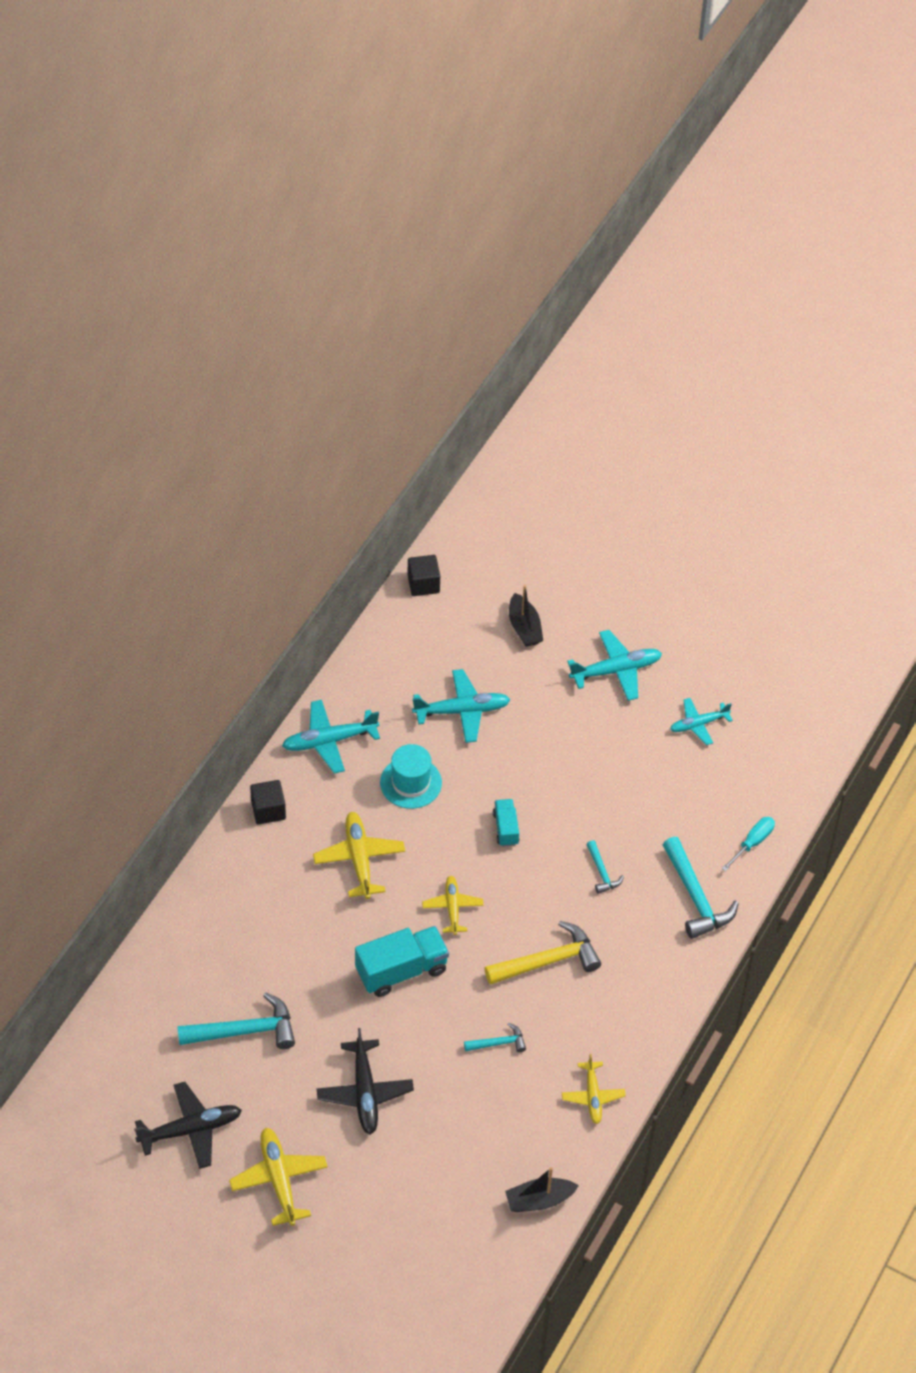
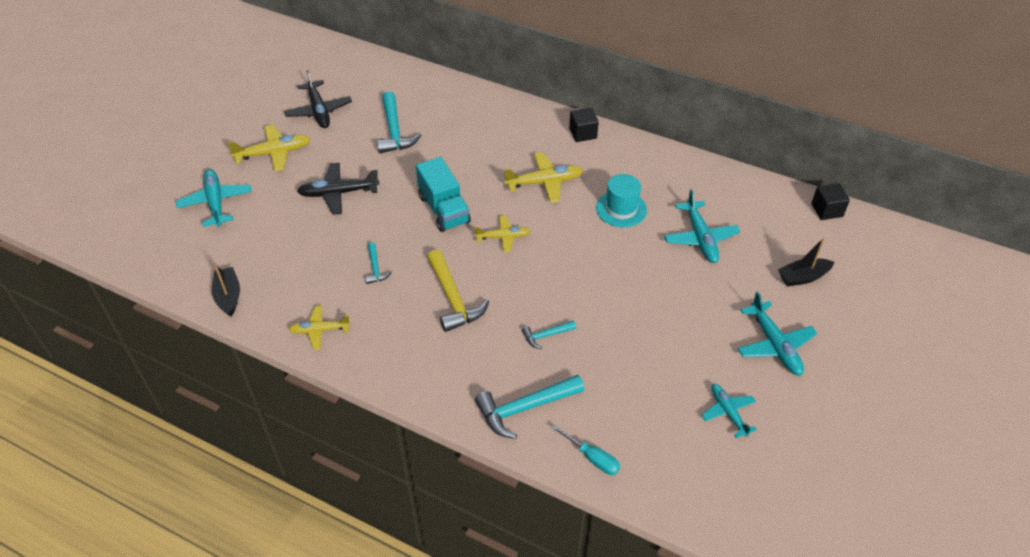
camera: 90 degrees right, 5 degrees down
(329, 741) = (652, 162): turquoise plane -> turquoise plane (216, 203)
(506, 828) = (584, 269): turquoise truck -> none

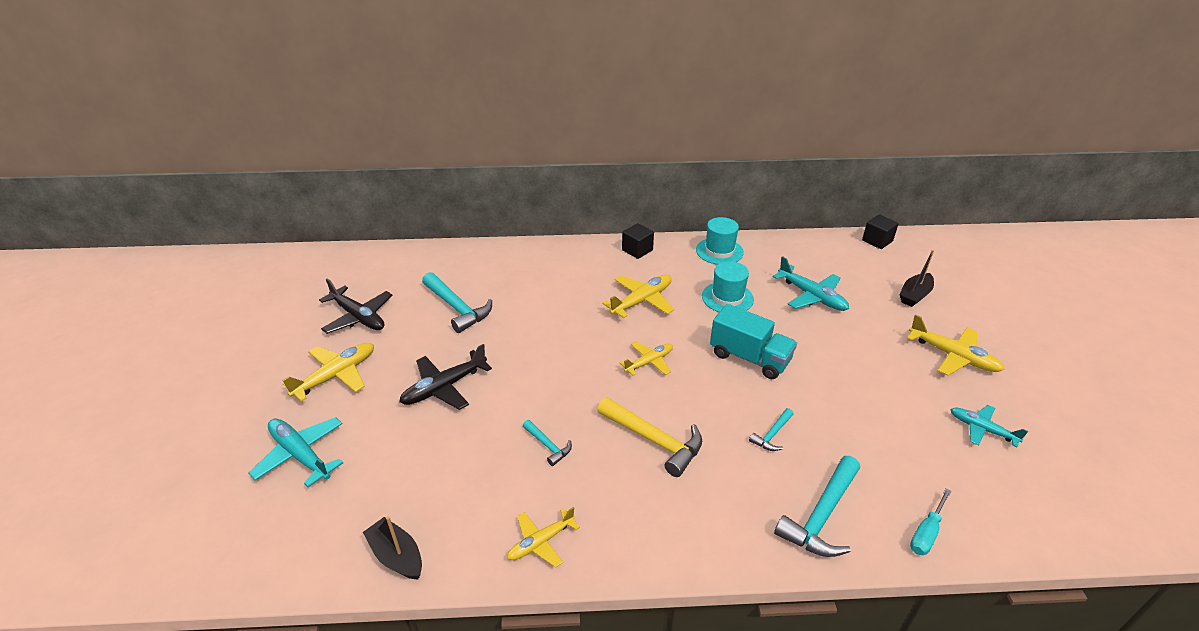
camera: 30 degrees left, 10 degrees down
(444, 209) = (569, 360): turquoise truck -> turquoise truck (749, 358)
(592, 458) = (926, 532): turquoise screwdriver -> turquoise screwdriver turned 120 degrees clockwise
(657, 162) = (719, 251): none -> turquoise hat
(774, 345) = (952, 356): turquoise plane -> yellow plane

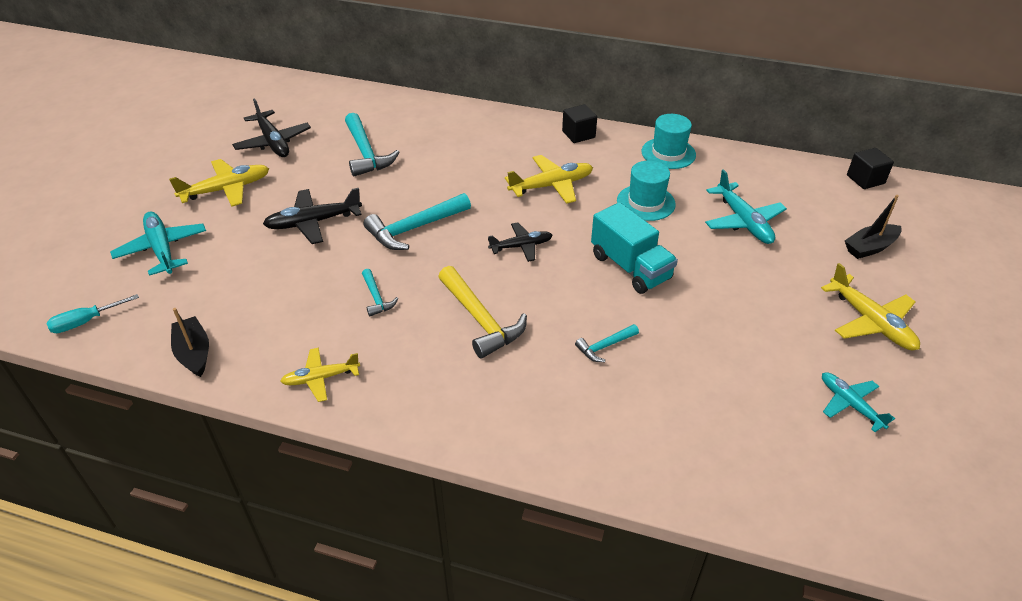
camera: 20 degrees right, 5 degrees up
(649, 362) = (521, 246): yellow plane -> black plane
(821, 516) = (605, 435): turquoise hammer -> turquoise hammer (414, 228)
(926, 532) = (709, 484): turquoise screwdriver -> turquoise screwdriver (86, 322)

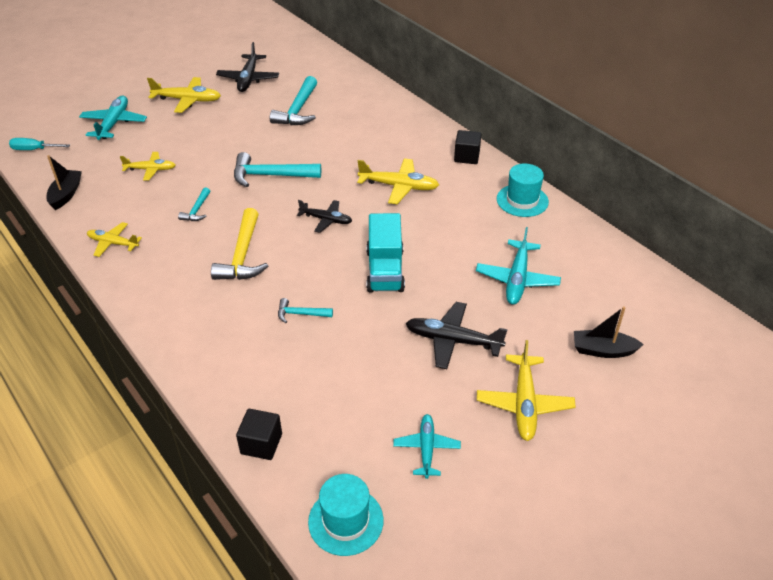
camera: 35 degrees right, 0 degrees up
(270, 280) = (150, 170): none -> yellow plane
(314, 222) = (214, 144): black plane -> black plane (453, 341)
(646, 202) = (455, 230): turquoise hat -> turquoise hat (345, 521)
(865, 179) = (676, 296): black cube -> black cube (261, 444)

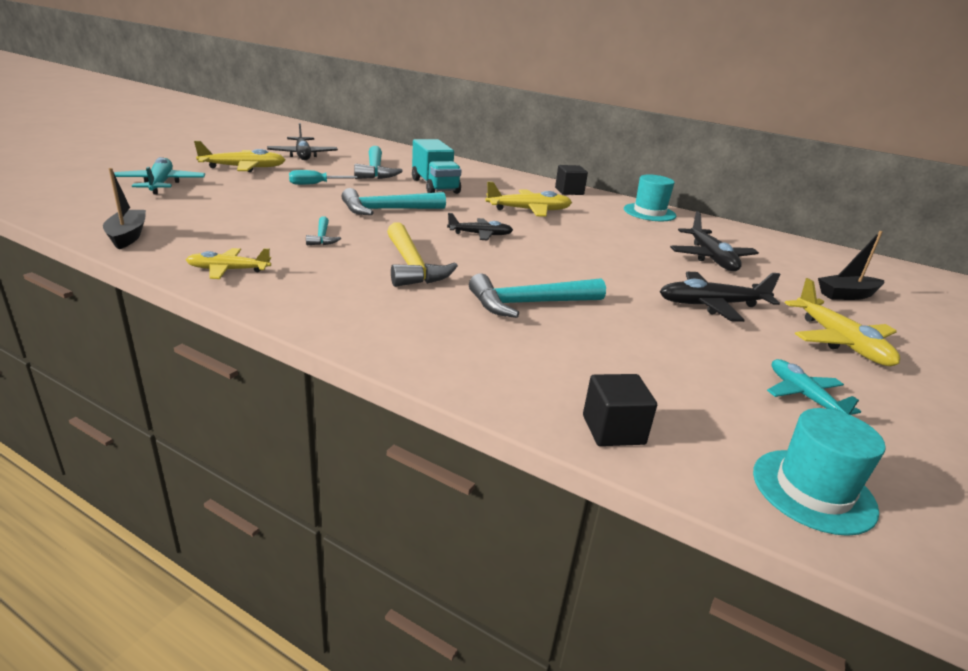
camera: 25 degrees left, 15 degrees down
(34, 150) = (56, 205): turquoise screwdriver -> turquoise screwdriver (315, 184)
(150, 170) = (235, 213): yellow plane -> none
(301, 314) = (530, 304): turquoise hammer -> turquoise hammer, size x1.90
(385, 270) = (582, 263): turquoise truck -> turquoise truck (435, 186)
(517, 279) = (710, 258): turquoise plane -> black plane

